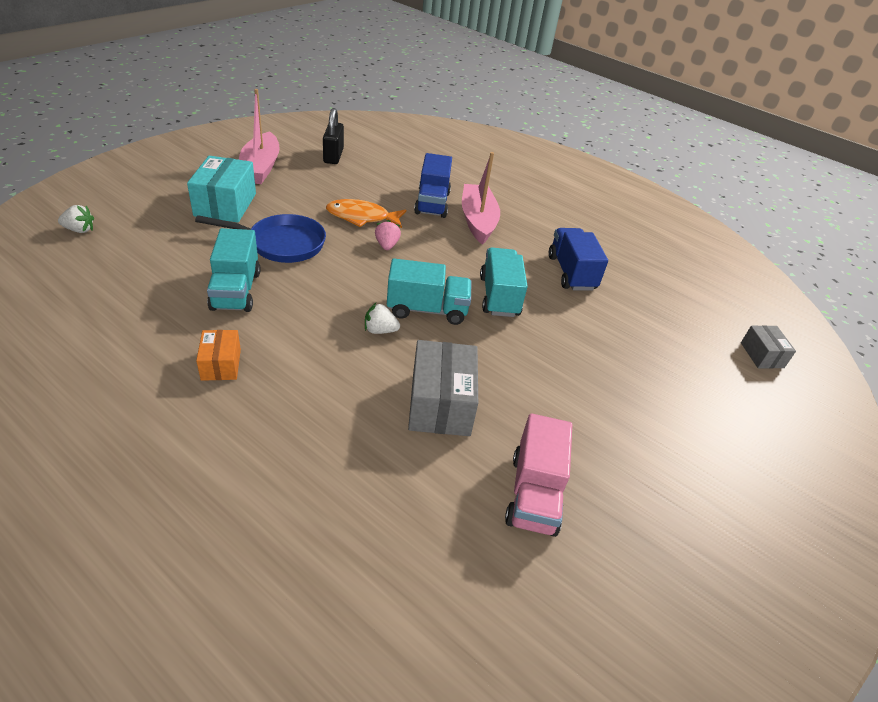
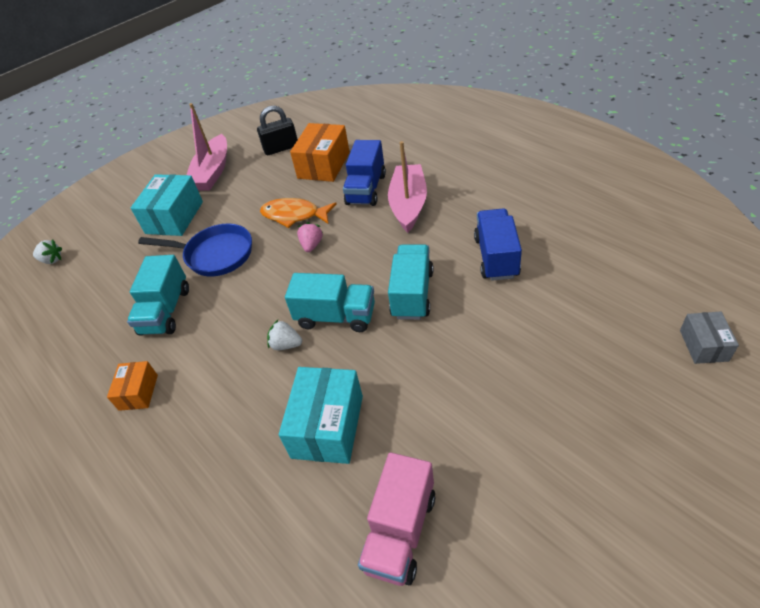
camera: 20 degrees right, 5 degrees up
(333, 156) = (281, 148): black padlock -> black padlock turned 60 degrees clockwise
(383, 177) = (324, 165): none -> orange box
(440, 404) = (327, 426): grey box -> turquoise box

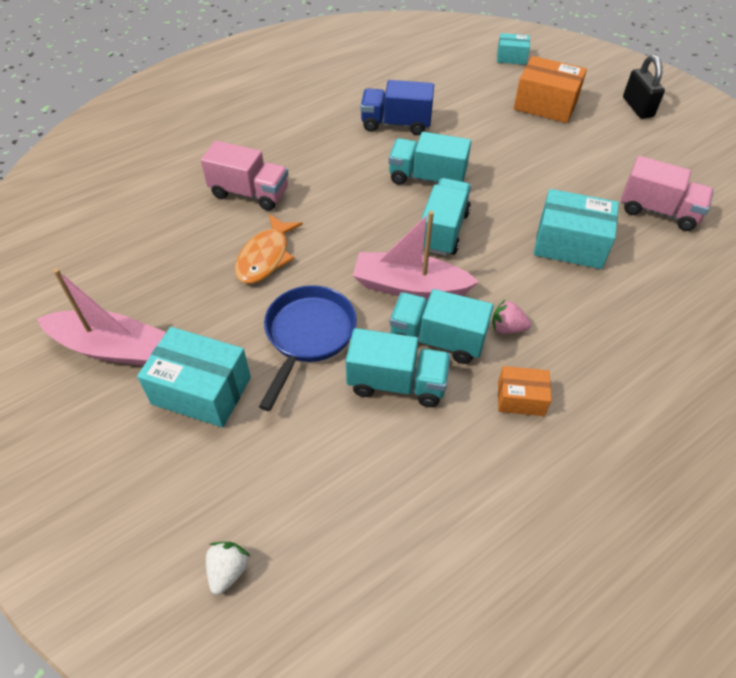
camera: 90 degrees left, 5 degrees up
(205, 329) = (437, 339): none -> turquoise truck
(281, 148) = (104, 266): black padlock -> black padlock (637, 107)
(286, 345) = (473, 269): white strawberry -> none
(312, 245) = (328, 244): pink strawberry -> pink strawberry (507, 328)
(324, 165) = (176, 225): orange box -> orange box (545, 105)
(366, 189) = (249, 193): blue truck -> pink truck
(408, 204) = (294, 165): pink boat -> pink boat (409, 287)
(703, 345) = (511, 57): grey box -> turquoise box

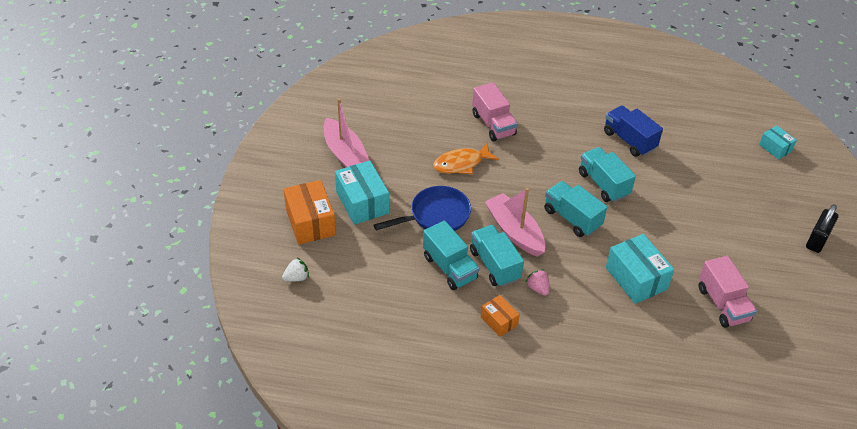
camera: 45 degrees right, 5 degrees down
(443, 231) = (572, 218): turquoise truck -> turquoise truck turned 105 degrees counterclockwise
(545, 105) = (750, 194): orange box -> orange box (310, 222)

